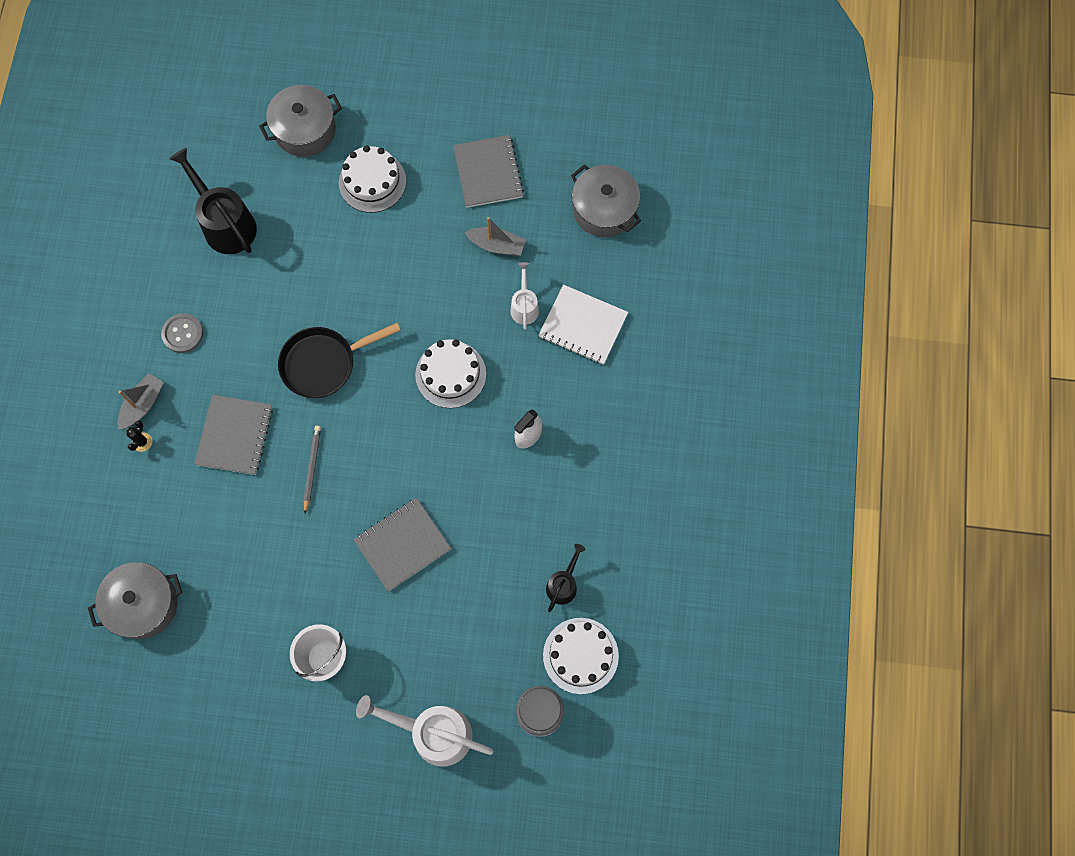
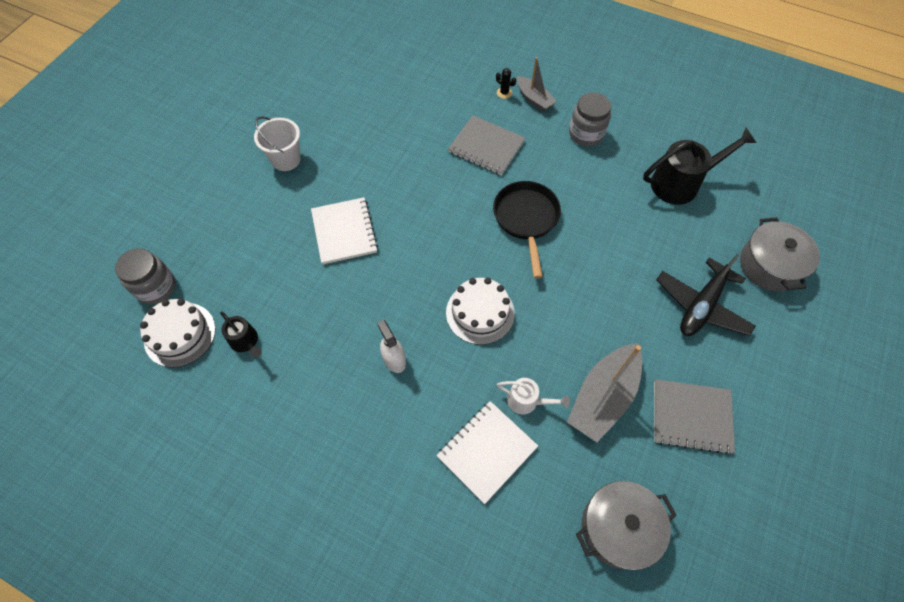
camera: 110 degrees right, 10 degrees down
(143, 604) = (382, 70): grey pot -> none
(182, 334) = (586, 134): grey button -> grey jar
(312, 468) = (437, 188): grey pencil -> none
(372, 182) = (701, 306): white cake -> black plane
(402, 545) = (344, 232): grey notebook -> white notebook
(433, 732) = (190, 210): white watering can -> none
(497, 245) = (603, 397): grey boat -> grey boat, size x1.72

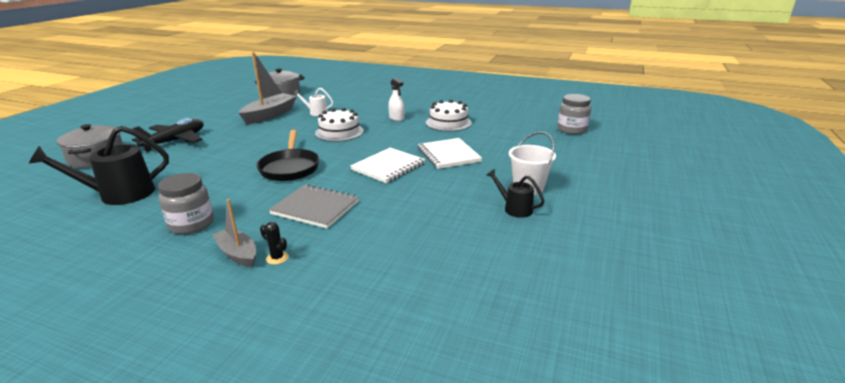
camera: 175 degrees right, 35 degrees down
(180, 334) = (537, 118): white cake -> white cake (448, 123)
(246, 342) = (492, 118): black watering can -> black watering can (514, 208)
(487, 452) = (342, 102): white notebook -> white notebook (388, 167)
(691, 416) = (221, 113): grey notebook -> none

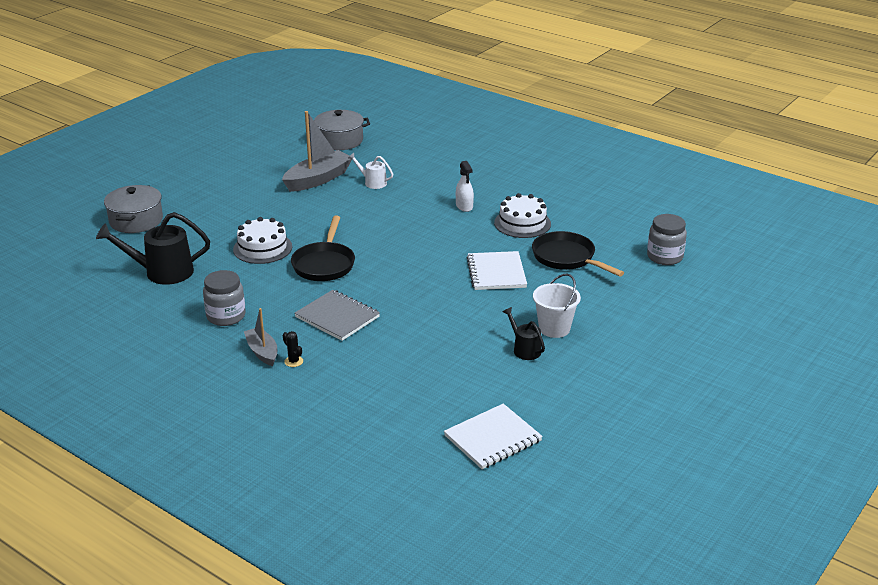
camera: 15 degrees right, 5 degrees up
(175, 141) = (212, 207): black plane -> none
(339, 132) = (390, 220): white cake -> white cake (262, 248)
(388, 167) = (425, 279): white notebook -> white notebook (492, 438)
(499, 139) = (566, 258): none -> black pan

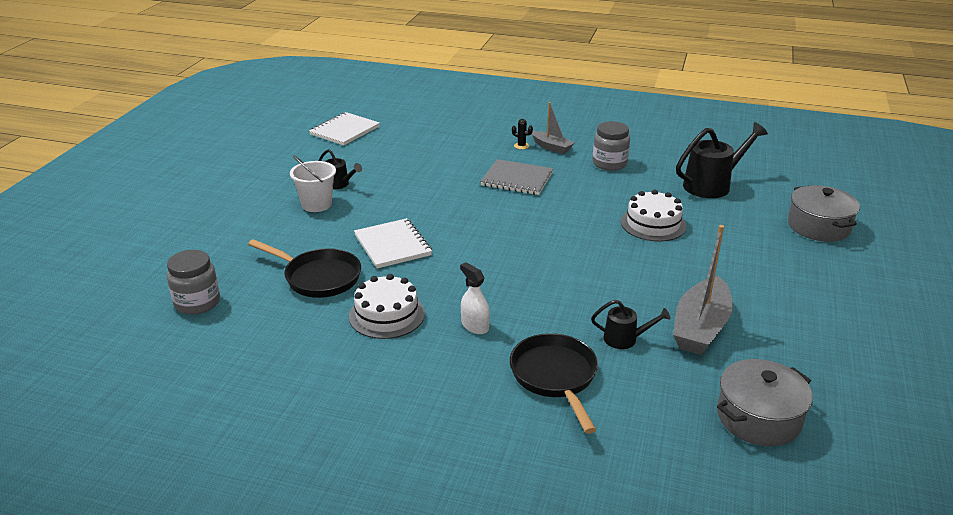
camera: 160 degrees right, 0 degrees up
(324, 264) = (574, 220): black pan -> black pan (555, 377)
(372, 182) = (625, 339): white watering can -> black watering can

